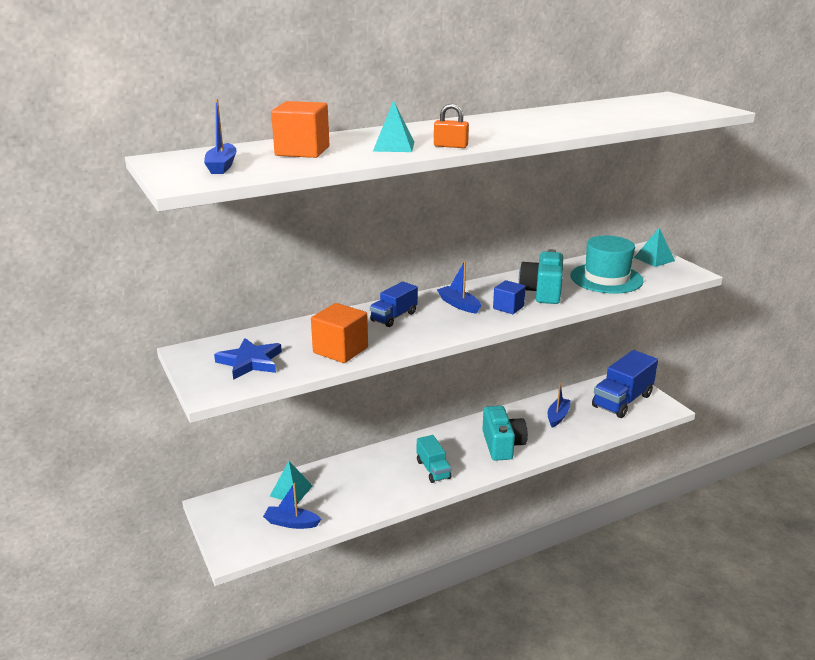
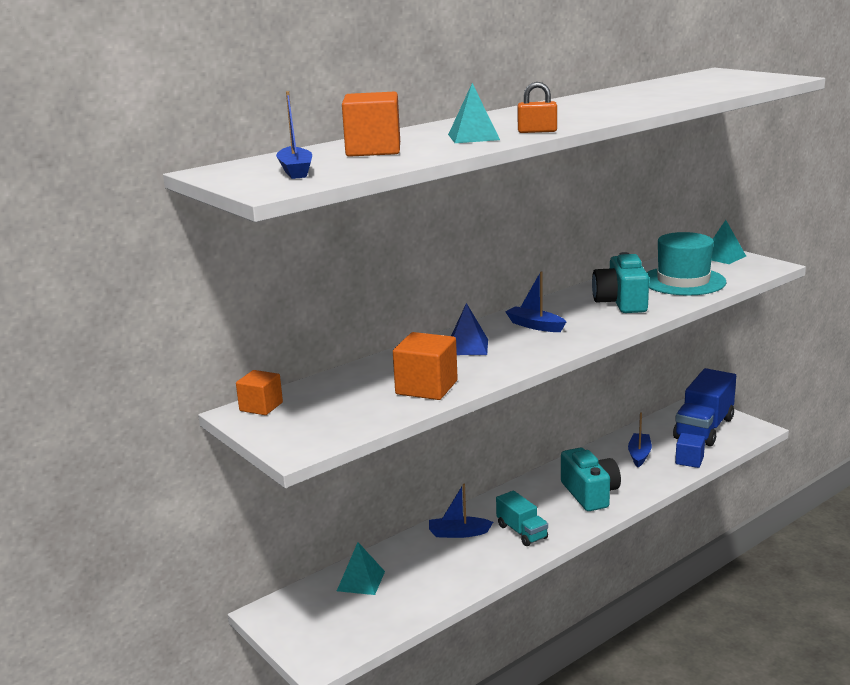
camera: 10 degrees left, 5 degrees down
(205, 349) = (261, 407): none -> orange cube
(250, 362) = (325, 413): blue star -> none
(291, 523) = (377, 616): blue boat -> blue boat (458, 533)
(394, 317) = (467, 347): blue truck -> blue pyramid
(508, 307) = (593, 322): blue cube -> blue cube (689, 460)

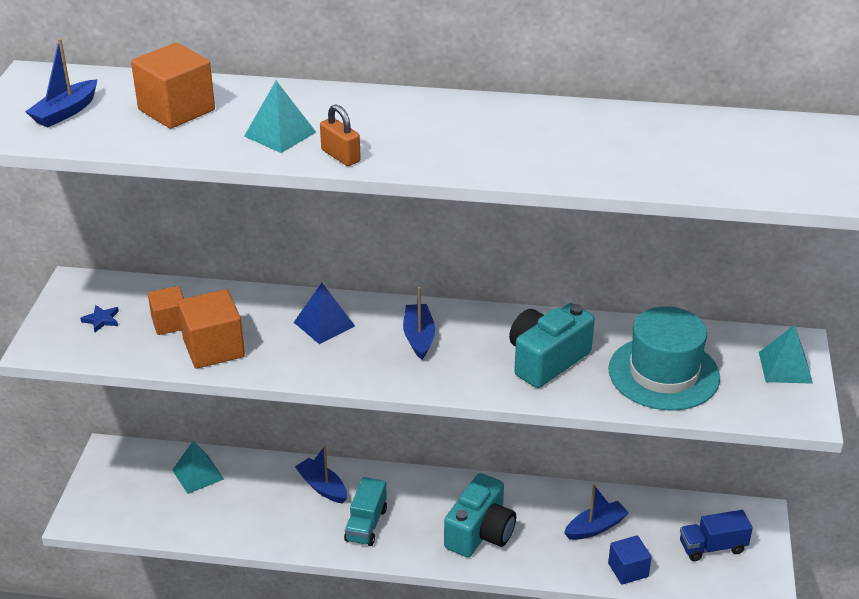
camera: 45 degrees right, 15 degrees up
(261, 407) = (95, 287): orange cube -> orange cube (170, 323)
(309, 416) = (101, 320): none -> blue star
(704, 428) = (712, 547): blue truck -> blue truck, size x0.57

